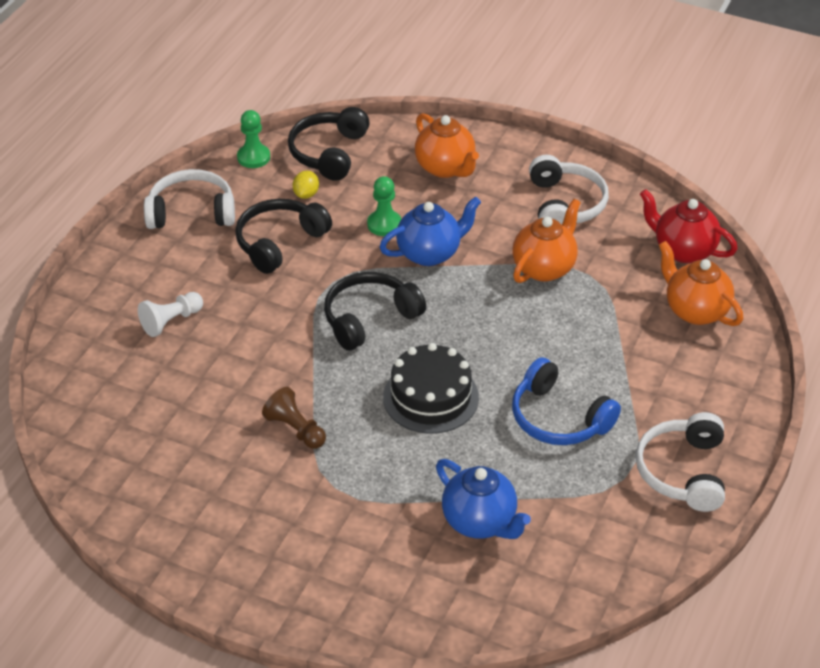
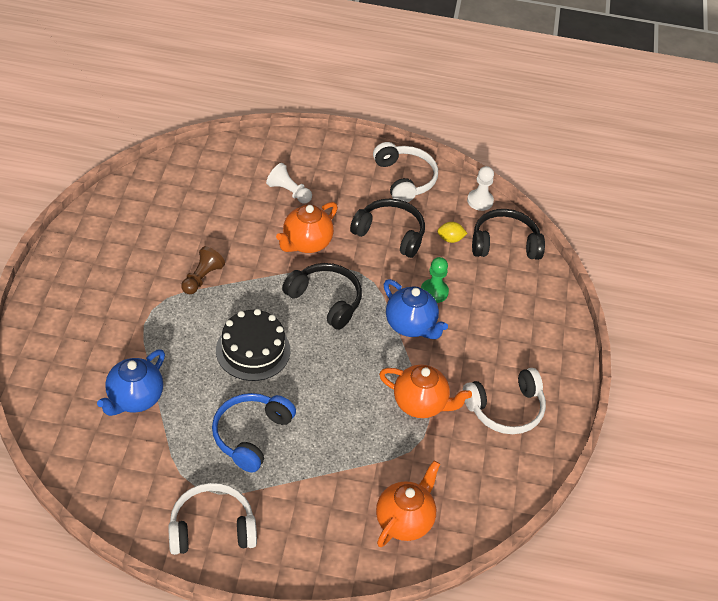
camera: 70 degrees right, 5 degrees up
(253, 157) = (480, 201): green pawn -> white pawn
(445, 168) = (518, 320): orange teapot -> orange teapot (306, 243)
(683, 250) = (480, 505): red teapot -> none

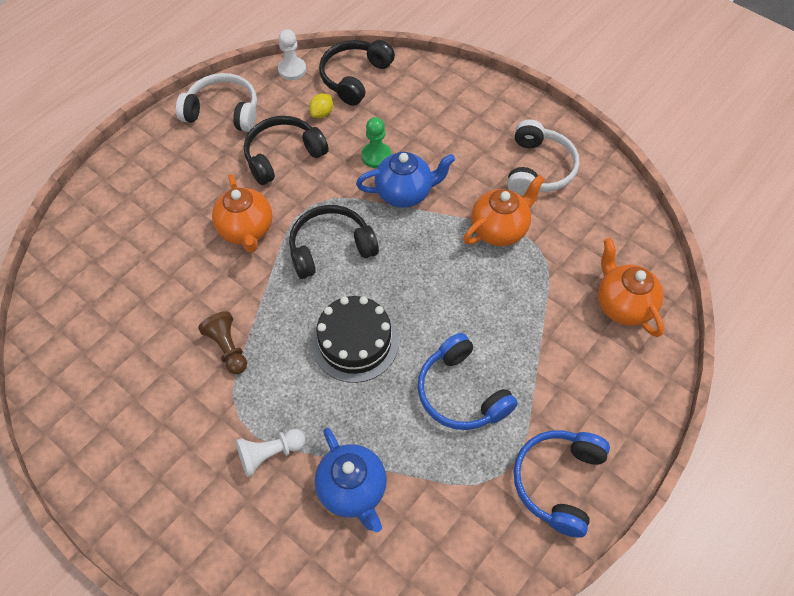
camera: 55 degrees left, 10 degrees up
(212, 527) = (558, 482): white headphones -> blue headphones
(288, 192) = (167, 214): white pawn -> white pawn (270, 454)

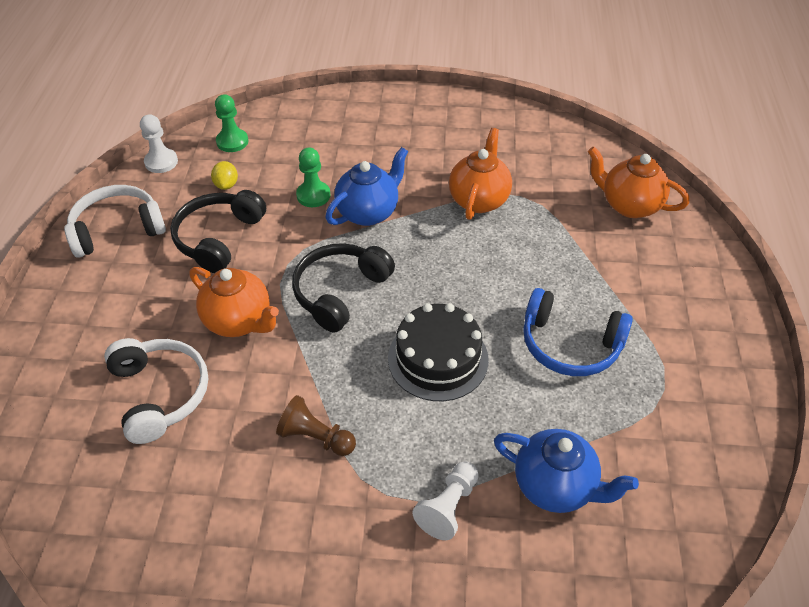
camera: 35 degrees left, 10 degrees down
(354, 77) = (232, 142): black headphones -> green pawn
(538, 169) = (467, 139): white headphones -> white headphones (160, 394)
(558, 482) = (712, 366): blue headphones -> none

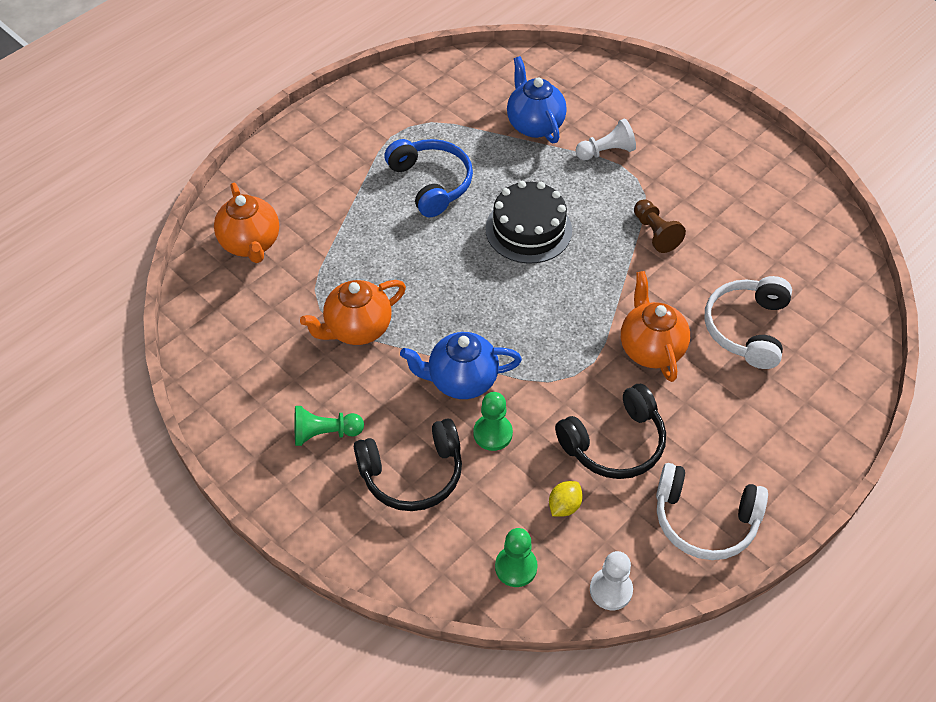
camera: 140 degrees left, 5 degrees up
(340, 292) = (552, 322): black headphones -> black headphones (412, 474)
(422, 136) = (325, 433): none -> green pawn

